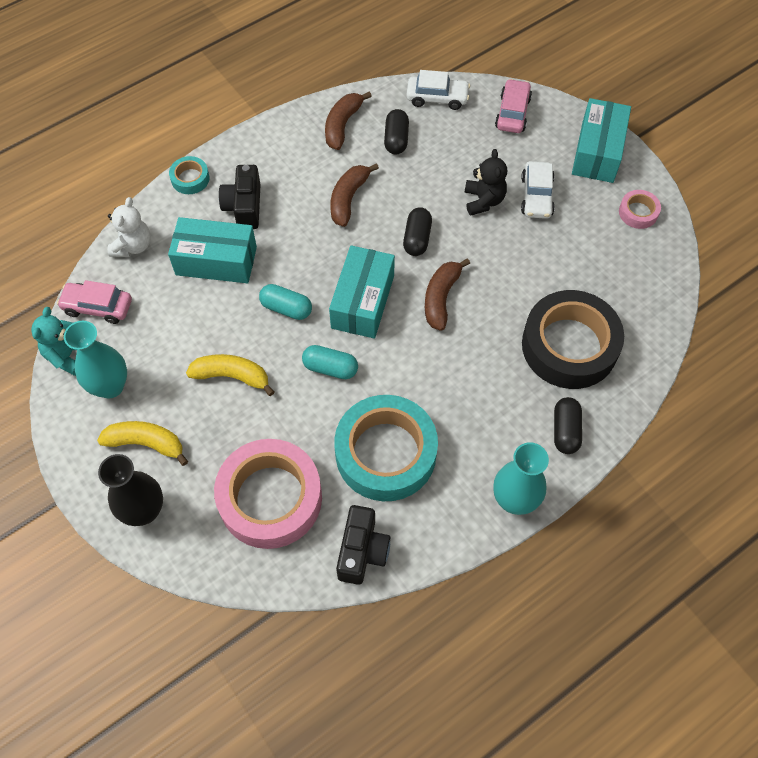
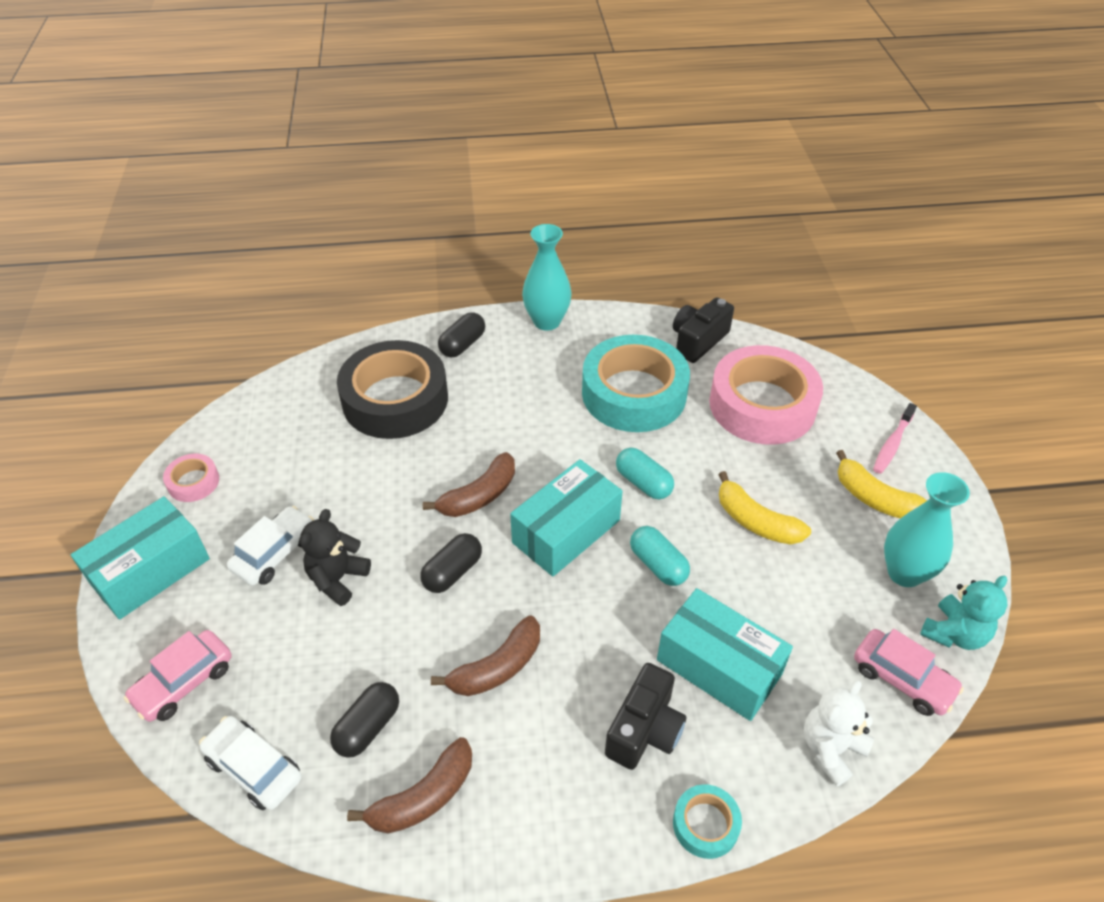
camera: 150 degrees left, 15 degrees down
(144, 511) = (892, 444): black vase -> pink toothbrush

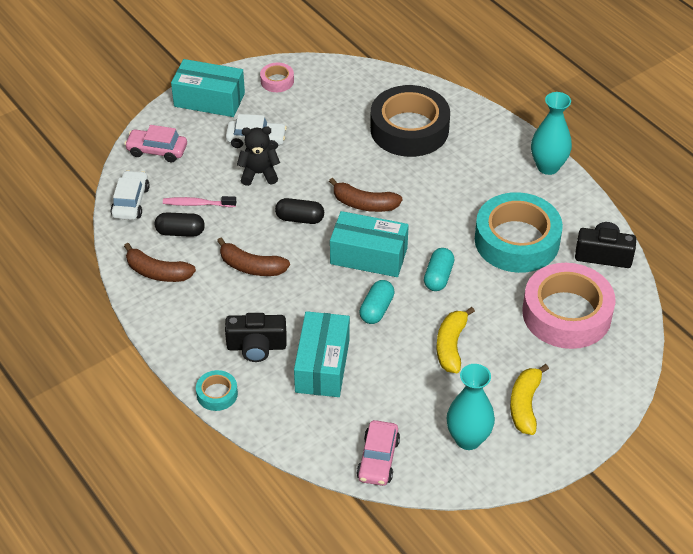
camera: 60 degrees right, 0 degrees up
(462, 345) = (486, 136): black capsule -> none
(831, 749) = (302, 436): white teddy bear -> none
(892, 444) = (590, 400): pink toothbrush -> pink toothbrush (197, 204)
(954, 633) = (435, 479): turquoise teddy bear -> none

